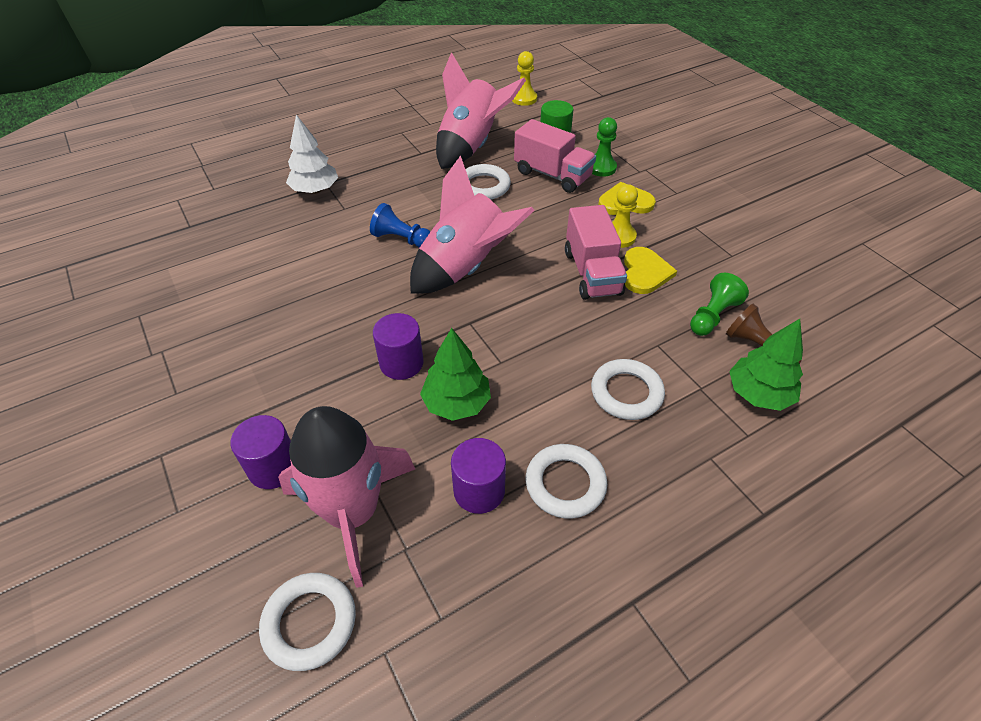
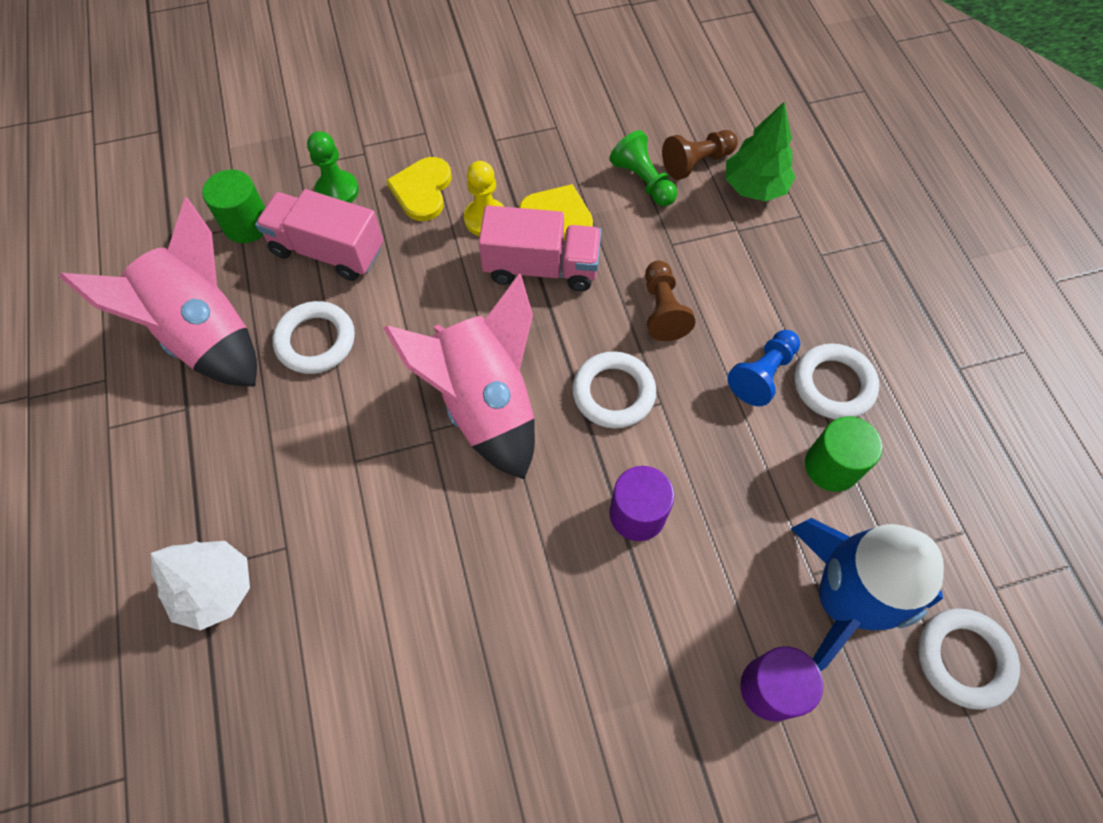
camera: 75 degrees left, 15 degrees up
(353, 513) = (843, 600): pink rocket -> blue rocket
(401, 239) = (395, 474): blue pawn -> blue pawn (762, 374)
(456, 403) = (712, 464): green tree -> none
(479, 491) = (831, 466): purple cylinder -> green cylinder
(524, 99) = (108, 230): yellow pawn -> none
(552, 175) = (328, 251): pink truck -> pink truck turned 120 degrees counterclockwise
(588, 349) = (662, 310): none -> brown pawn
(626, 393) = (731, 295): white ring -> white ring (613, 393)

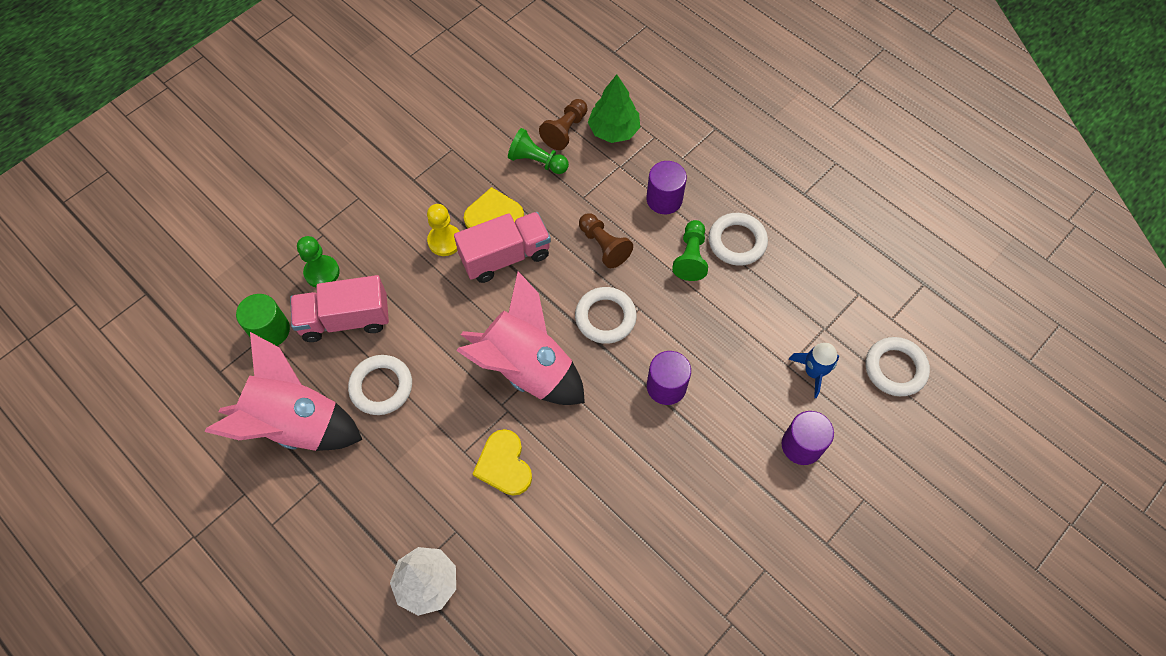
camera: 30 degrees left, 0 degrees up
(422, 190) = (385, 242): yellow heart -> yellow heart (504, 464)
(762, 374) = (690, 257): blue pawn -> green pawn
(769, 291) = (664, 199): none -> purple cylinder
(831, 466) = (764, 294): green cylinder -> none
(843, 600) = (813, 372): blue rocket -> blue rocket, size x0.48

